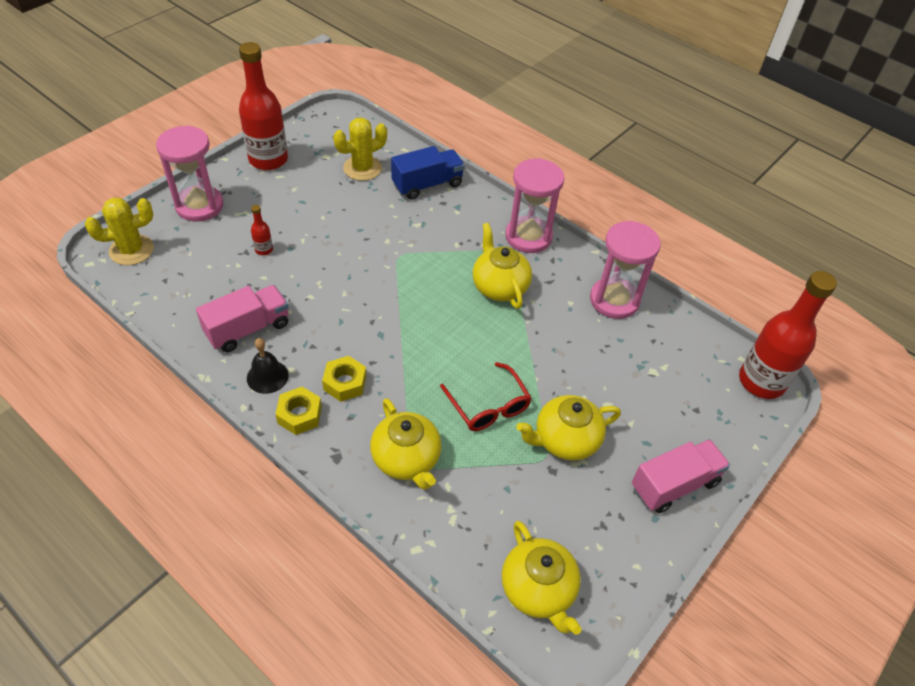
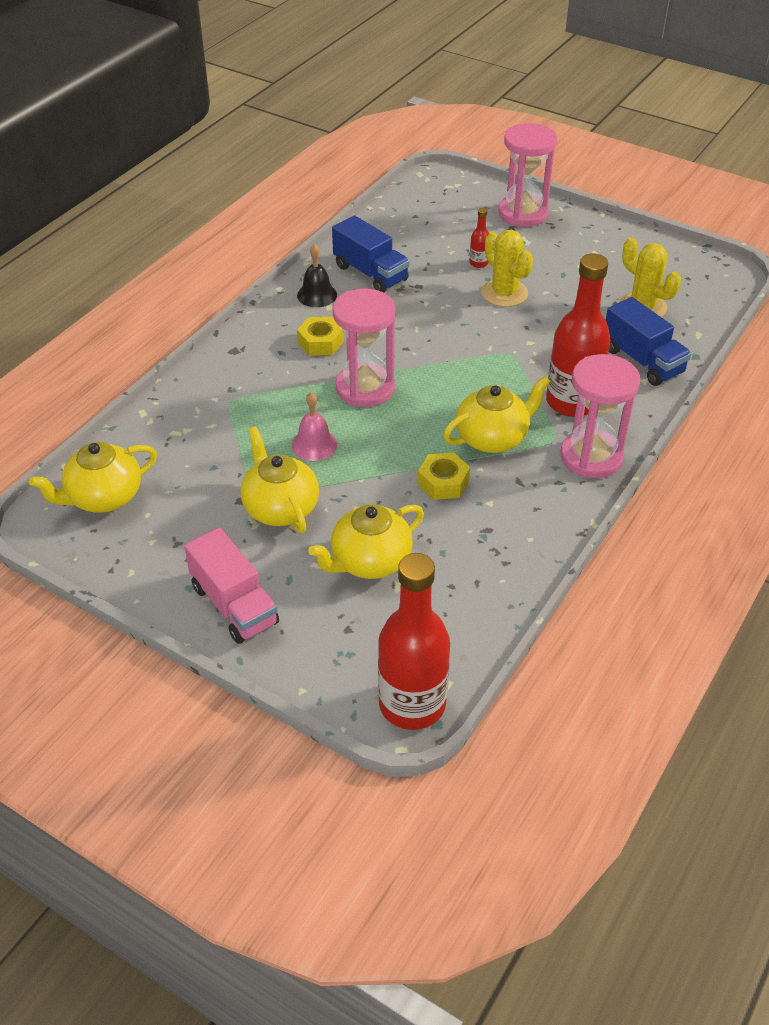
camera: 85 degrees right, 5 degrees down
(131, 250) = (445, 190): yellow cactus -> yellow cactus (504, 293)
(248, 329) = (370, 273): pink truck -> blue truck
(268, 159) = (618, 240): red bottle -> red bottle (572, 402)
(299, 415) = (277, 321): yellow nut -> yellow nut (443, 482)
(407, 459) = (238, 394): yellow teapot -> yellow teapot (369, 561)
(488, 406) = (314, 444): red glasses -> pink bell
(614, 300) = (509, 545): pink hourglass -> pink hourglass (365, 388)

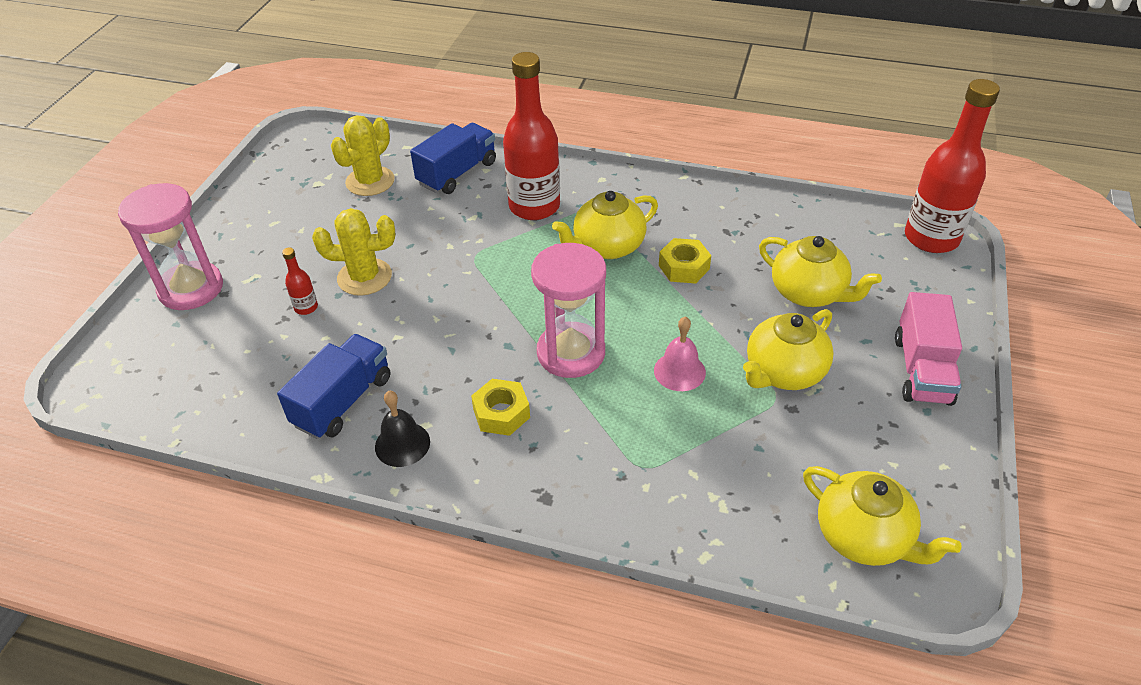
camera: 105 degrees left, 0 degrees up
(234, 605) = (922, 370): pink truck -> pink truck turned 150 degrees clockwise
(493, 438) = (607, 247): yellow teapot -> yellow teapot turned 75 degrees counterclockwise
(504, 293) = (364, 277): yellow cactus -> yellow cactus turned 45 degrees clockwise
(591, 457) = (604, 187): pink hourglass -> none

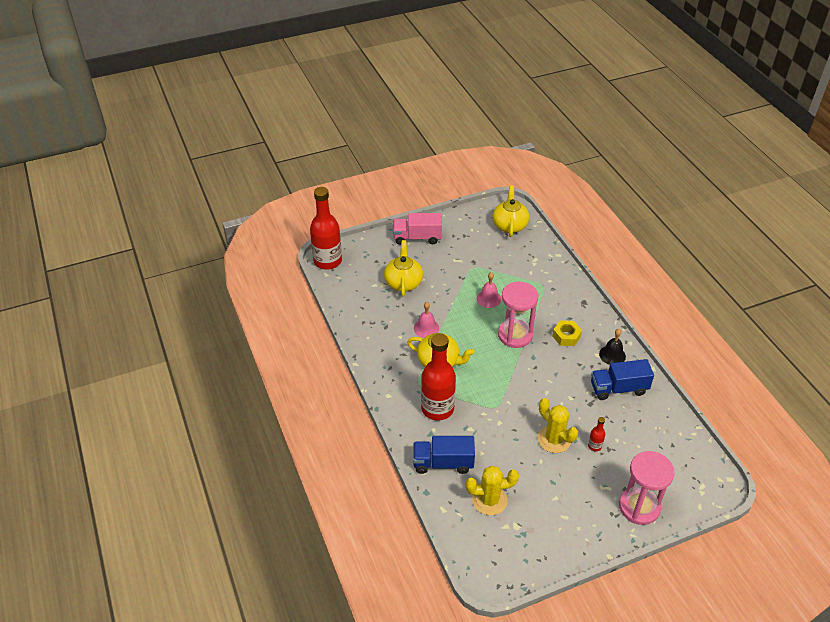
camera: 130 degrees left, 0 degrees up
(684, 267) = (426, 328): yellow nut -> pink bell
(783, 372) = (458, 271): yellow teapot -> none
(922, 370) = (417, 237): pink truck -> pink truck turned 150 degrees counterclockwise

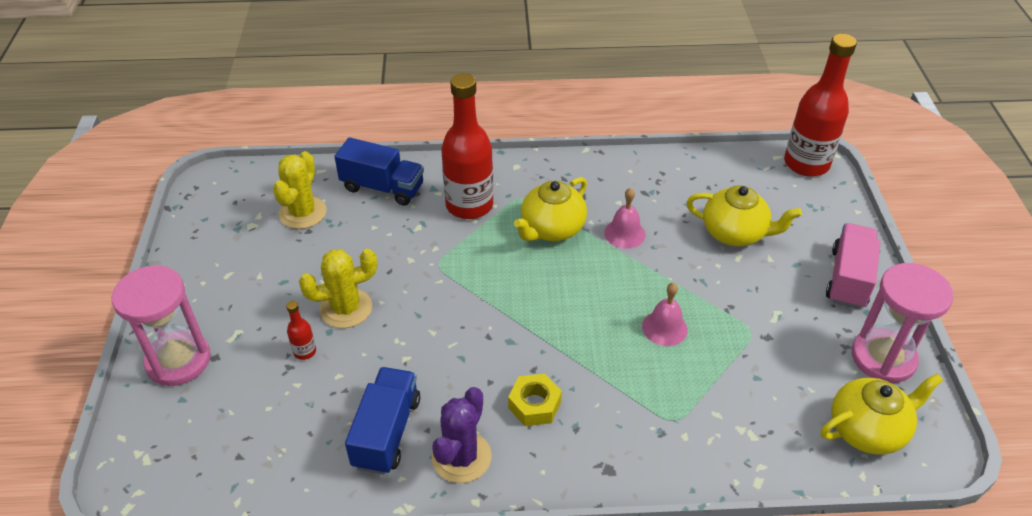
camera: 110 degrees right, 0 degrees up
(443, 463) = (382, 187): blue truck -> blue truck turned 90 degrees clockwise
(509, 225) = (867, 430): yellow teapot -> yellow teapot turned 45 degrees counterclockwise
(515, 335) = (567, 334): pink hourglass -> pink hourglass (883, 358)
(612, 355) = (461, 457): black bell -> purple cactus

